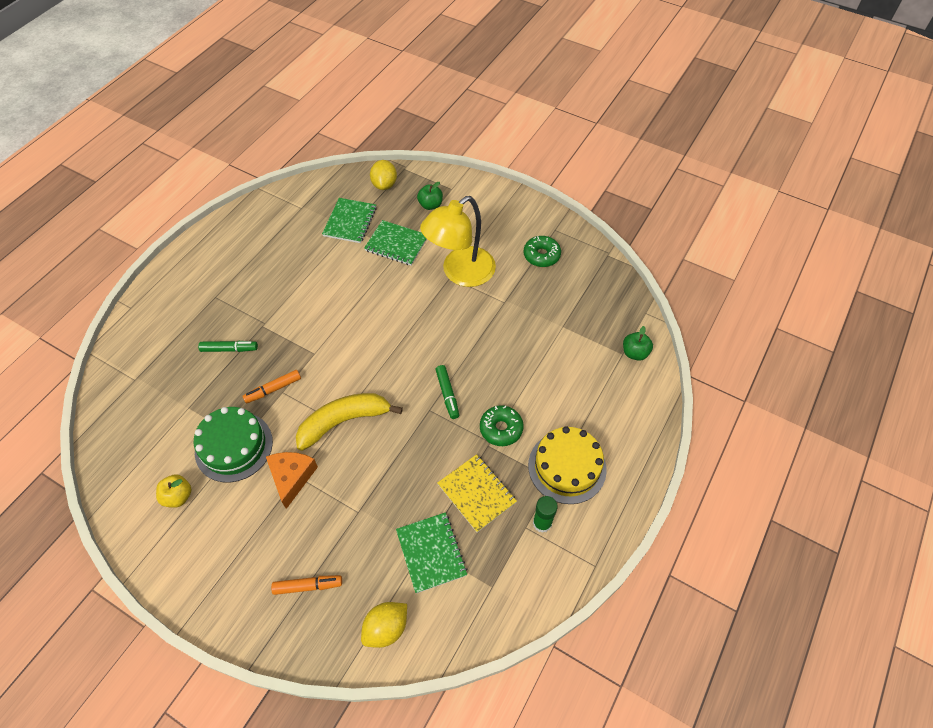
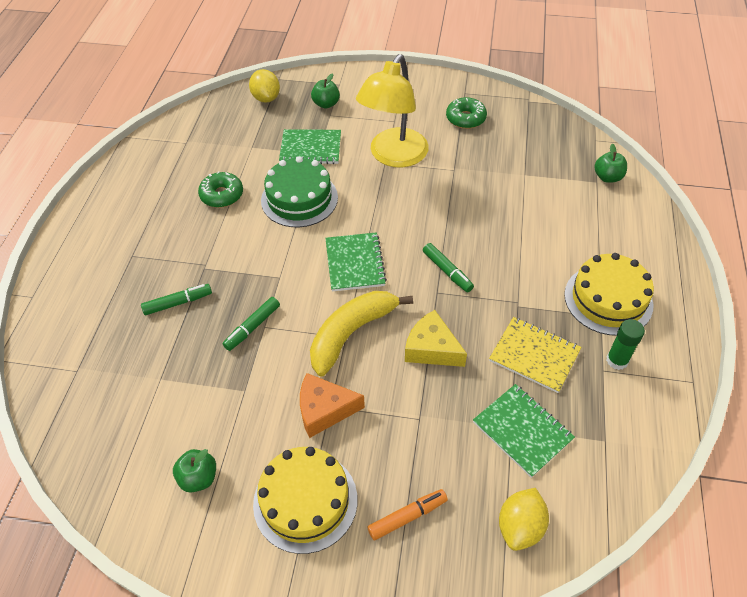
camera: 20 degrees left, 5 degrees down
(178, 496) = (199, 478): yellow apple -> green apple
(234, 446) = (238, 401): green cake -> green cake (299, 199)
(242, 544) = (305, 501): none -> yellow cake
(273, 389) = (252, 327): orange marker -> green marker
(292, 477) = (324, 410): orange cheese -> orange cheese turned 75 degrees counterclockwise
(350, 221) = (248, 141): green notebook -> green notebook (354, 263)
(398, 457) = (431, 349): none -> yellow cheese
(501, 429) = (521, 286): green donut -> green donut (222, 195)

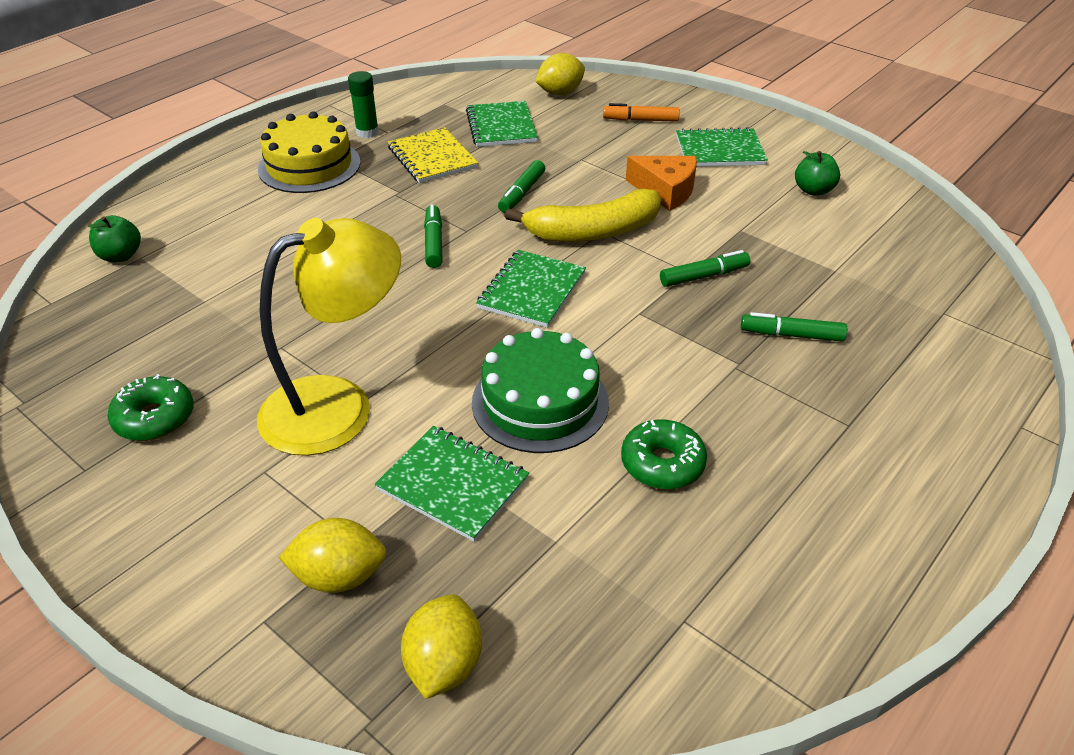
camera: 150 degrees left, 10 degrees down
(305, 501) = (720, 150): yellow cake -> green notebook
(326, 104) = (339, 576): green apple -> yellow lemon
(431, 349) = (521, 193): yellow cheese -> green marker

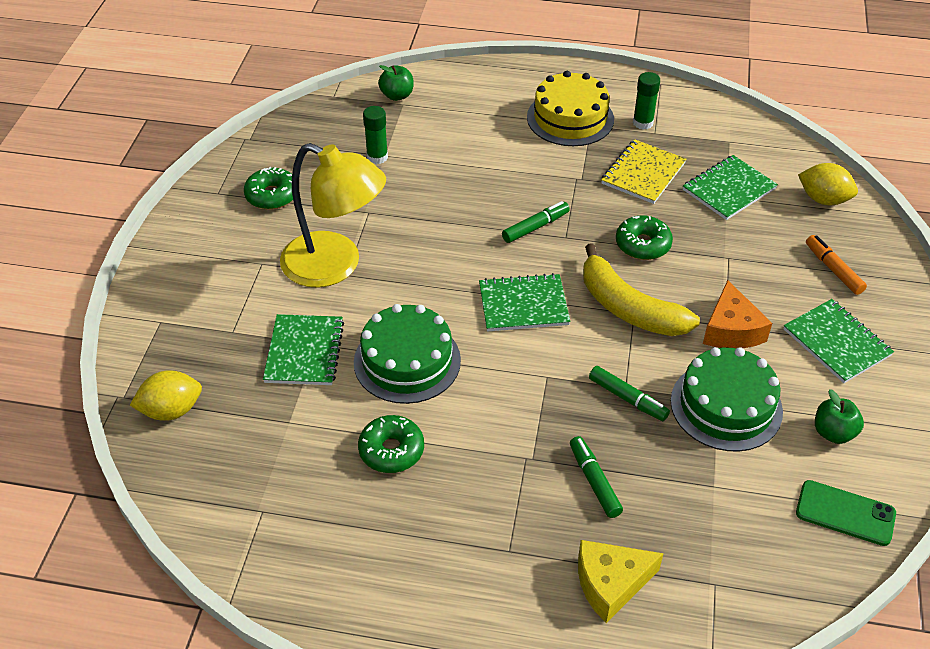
camera: 60 degrees right, 5 degrees up
(200, 307) = (377, 157): none -> green glue stick
(339, 576) = (205, 336): yellow lemon -> none
(521, 193) = (643, 244): green marker -> green donut
(750, 228) = (726, 406): none -> green cake
(899, 219) = (845, 513): none -> green phone
(919, 373) = (611, 583): none -> yellow cheese

